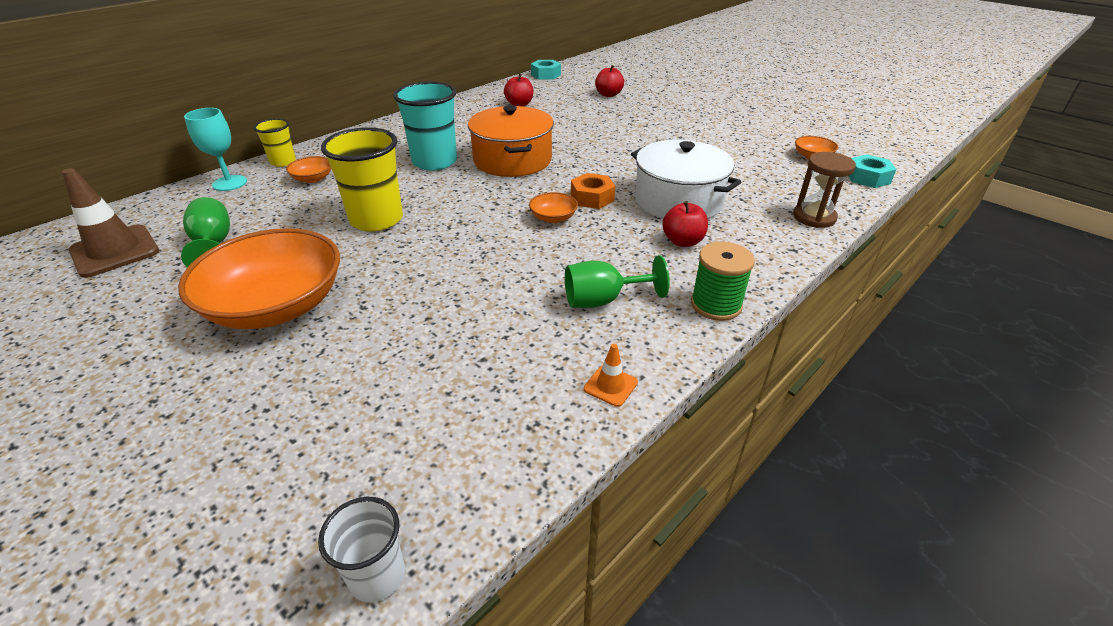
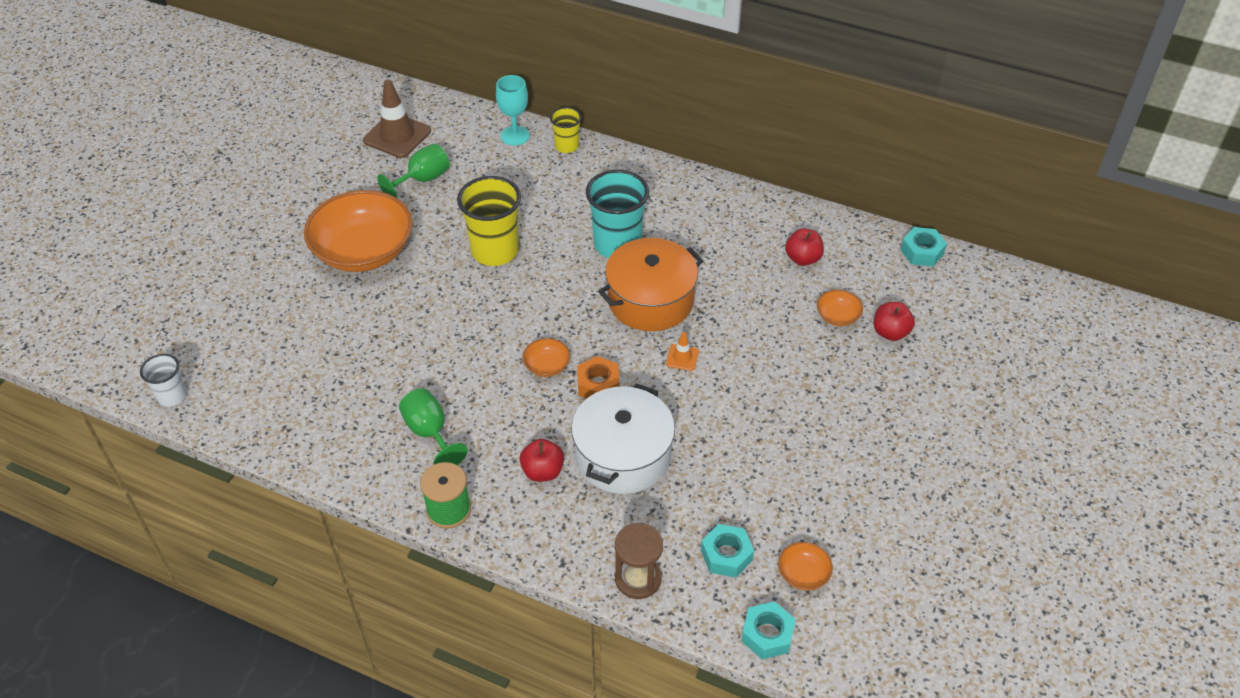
camera: 70 degrees right, 10 degrees up
(313, 178) = (545, 180): orange bowl -> orange bowl (837, 316)
(610, 385) = (332, 460): orange traffic cone -> orange traffic cone (682, 357)
(793, 179) = (726, 555): none -> turquoise nut

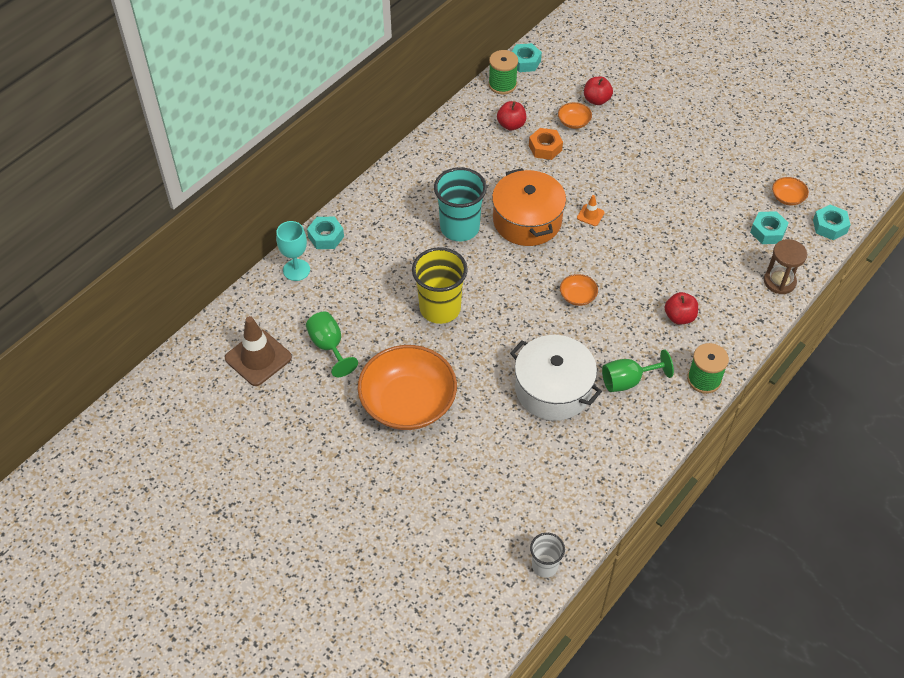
camera: 75 degrees left, 5 degrees up
(567, 146) = (326, 237): yellow cup -> turquoise nut
(598, 384) = (604, 269): orange nut -> orange nut (545, 148)
(623, 455) = (674, 268): white pot -> white pot (553, 389)
(869, 238) = (502, 84): none -> green spool

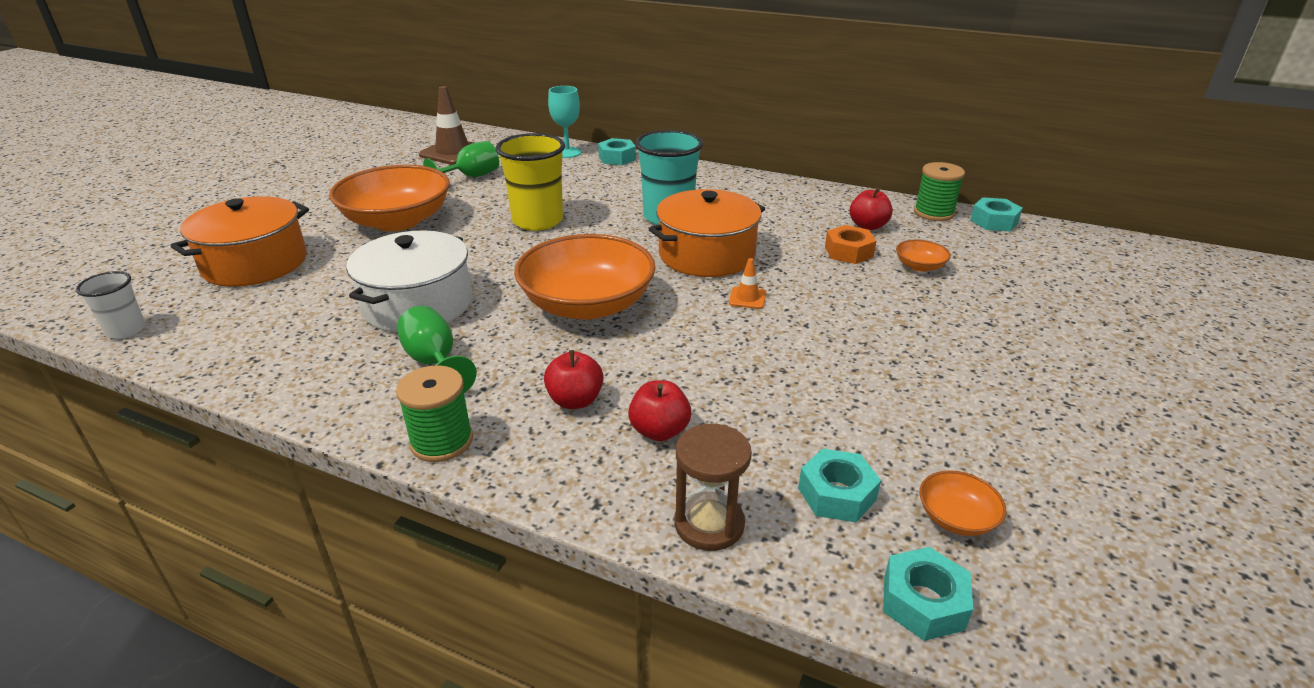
camera: 75 degrees right, 20 degrees down
(458, 498) = (255, 263): none -> orange pot
(577, 296) = (587, 305): orange bowl -> orange bowl, size x2.41
(596, 100) = (984, 278): red apple -> red apple (659, 431)

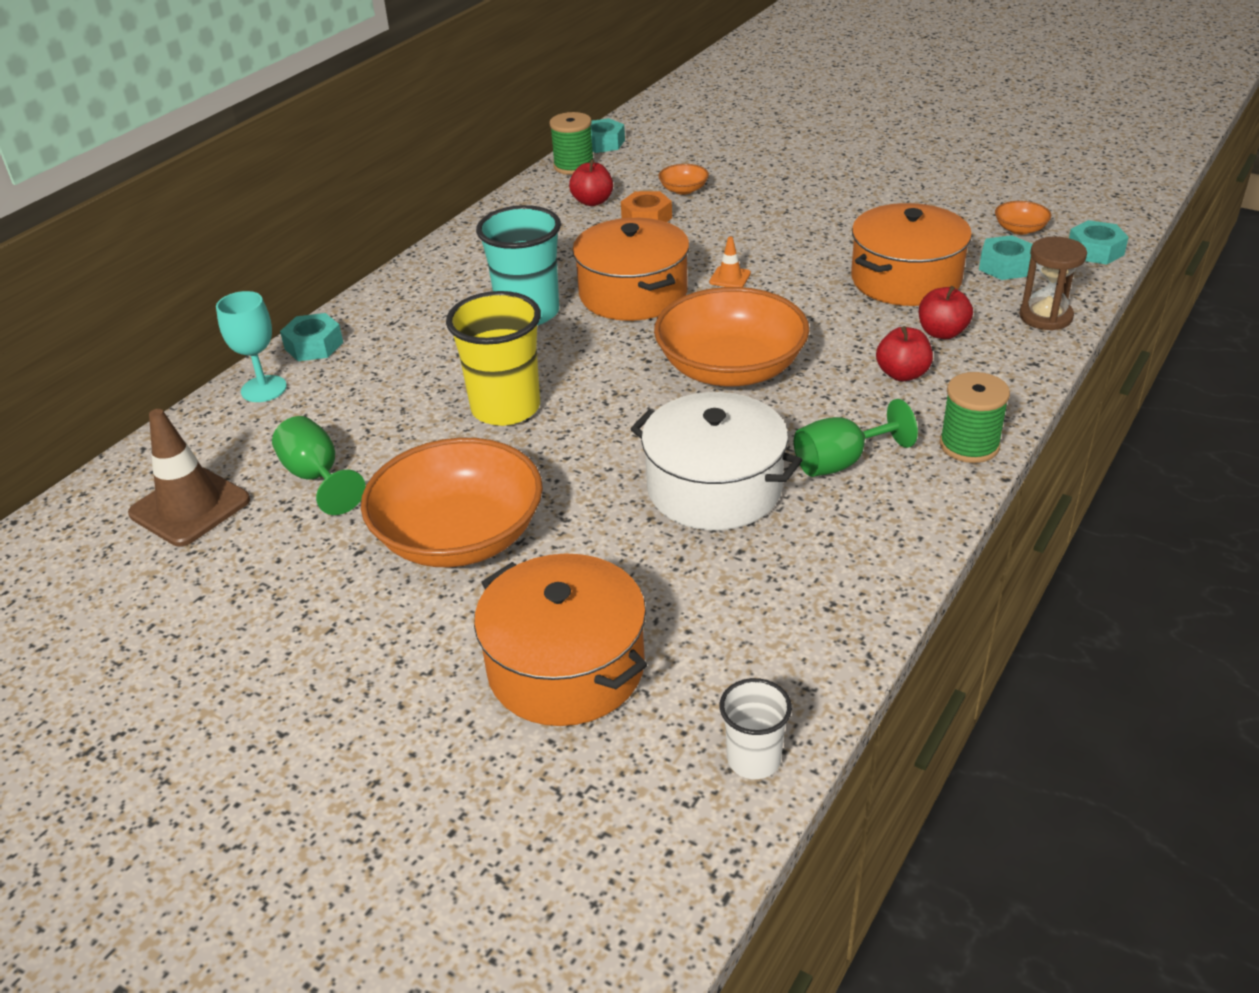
camera: 80 degrees left, 5 degrees up
(775, 407) = (906, 279): none -> orange pot

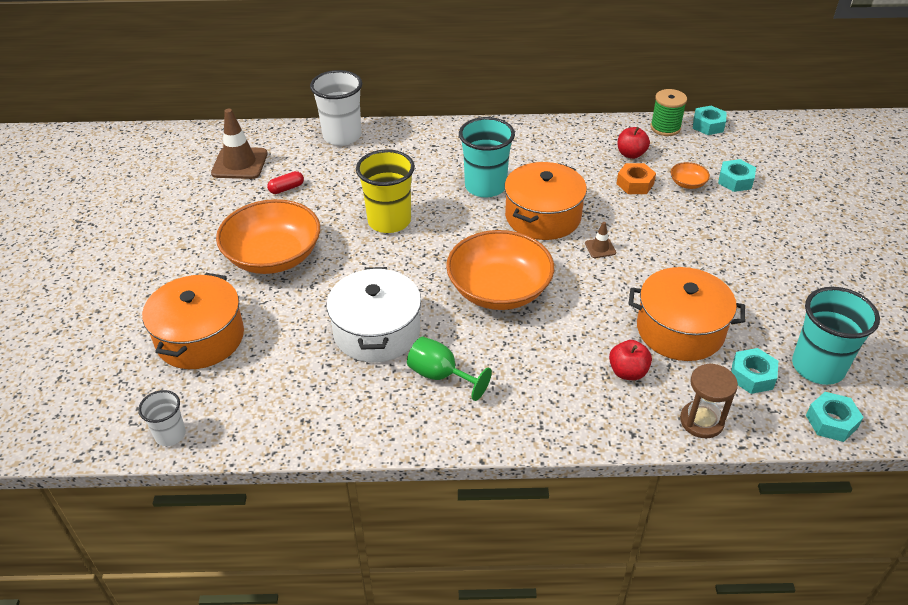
camera: 55 degrees right, 5 degrees up
(264, 389) = (342, 136): turquoise goblet -> white cup
(314, 345) = (390, 132): turquoise nut -> turquoise nut (735, 180)
(317, 477) = (286, 188): green goblet -> red capsule
(730, 278) = (600, 248): orange traffic cone -> brown traffic cone
(902, 374) = (559, 370): red apple -> none
(969, 445) = (504, 430): green spool -> none
(1020, 229) = (818, 367): orange bowl -> turquoise cup

